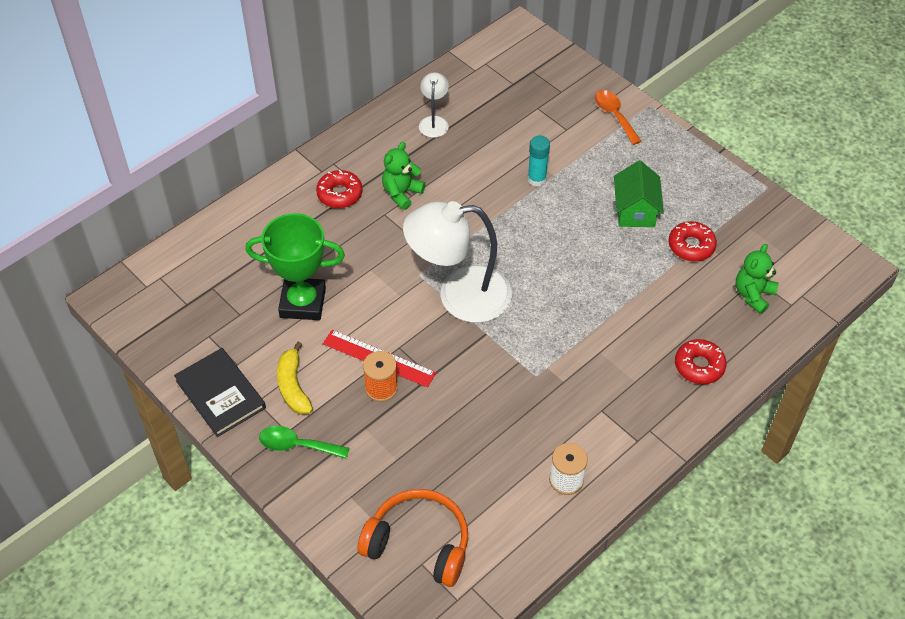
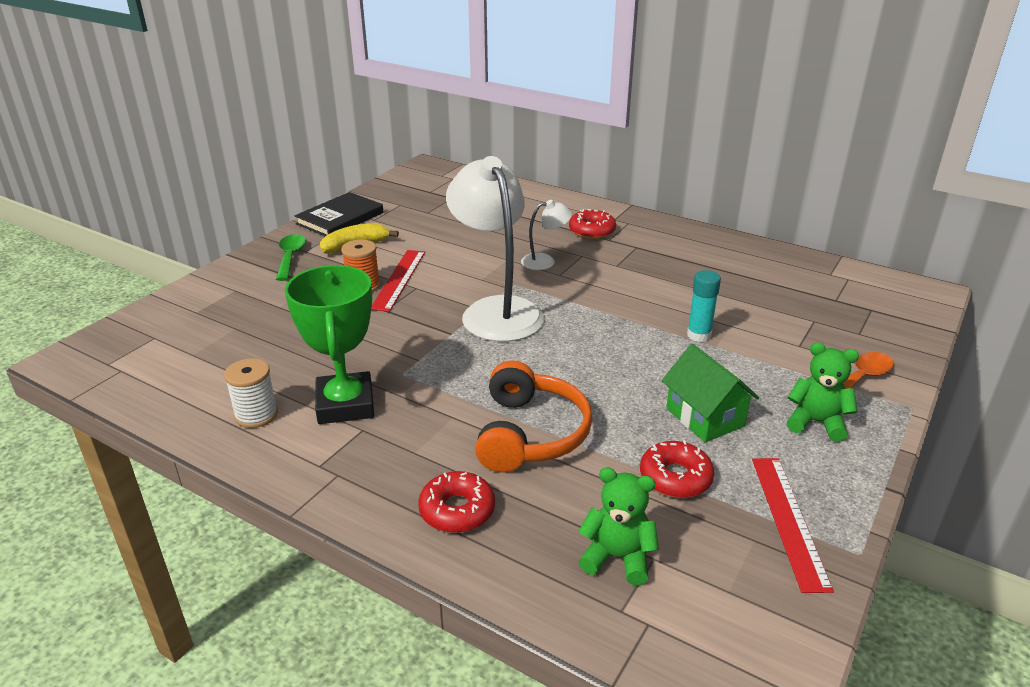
camera: 75 degrees right, 20 degrees down
(303, 303) = (451, 235): green trophy -> green trophy (345, 404)
(401, 193) = (616, 260): green teddy bear -> green teddy bear (816, 422)
(418, 544) = (177, 332): orange headphones -> orange headphones (530, 434)
(434, 122) = (729, 262): white lamp -> white lamp (545, 261)
(635, 210) = (705, 417): green house -> green house turned 75 degrees clockwise
(737, 206) = (789, 520): none -> red ruler

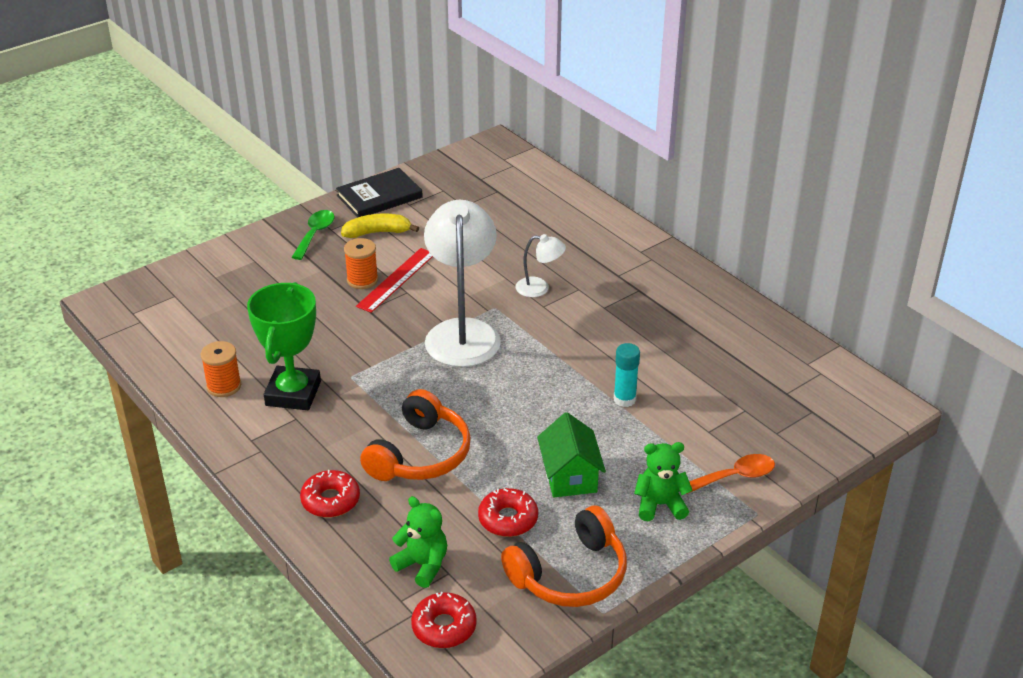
camera: 20 degrees right, 5 degrees up
(256, 415) = (224, 386): white spool -> orange spool
(592, 231) = (608, 262): red donut -> red donut (444, 627)
(789, 520) = (570, 574): red ruler -> orange headphones
(816, 422) = (660, 505): green teddy bear -> green teddy bear turned 45 degrees counterclockwise

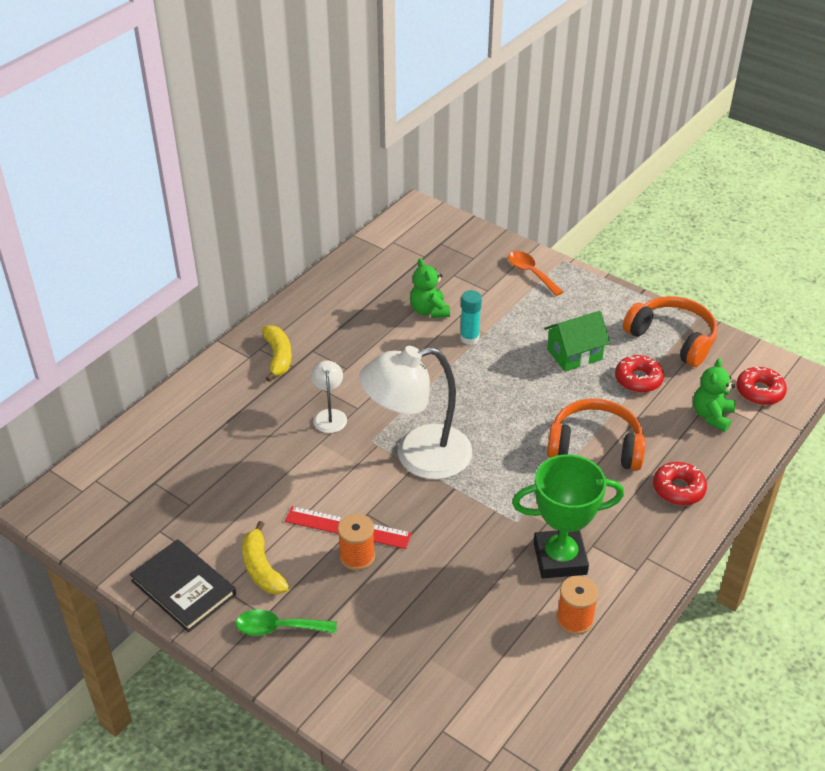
camera: 105 degrees left, 5 degrees up
(634, 268) = (278, 357): none -> yellow banana
(660, 505) = (579, 305): green teddy bear -> green teddy bear (429, 311)

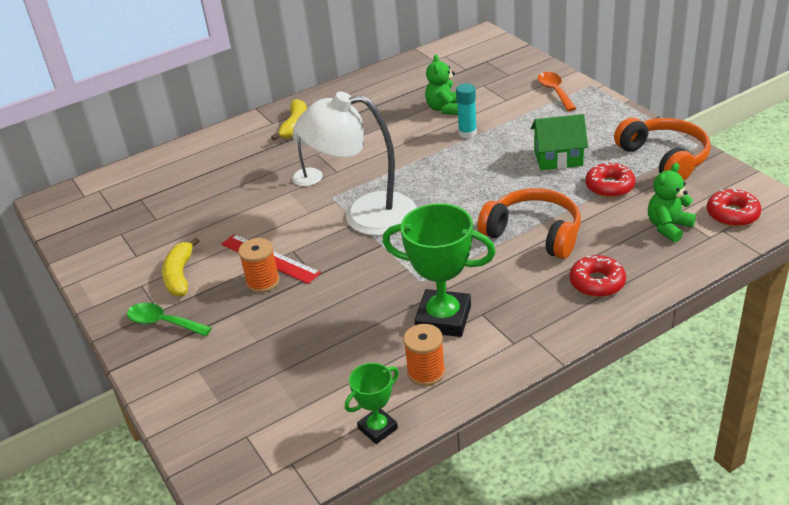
camera: 25 degrees right, 5 degrees down
(184, 587) = (110, 277): black book -> none
(562, 689) = (377, 428): none -> green trophy

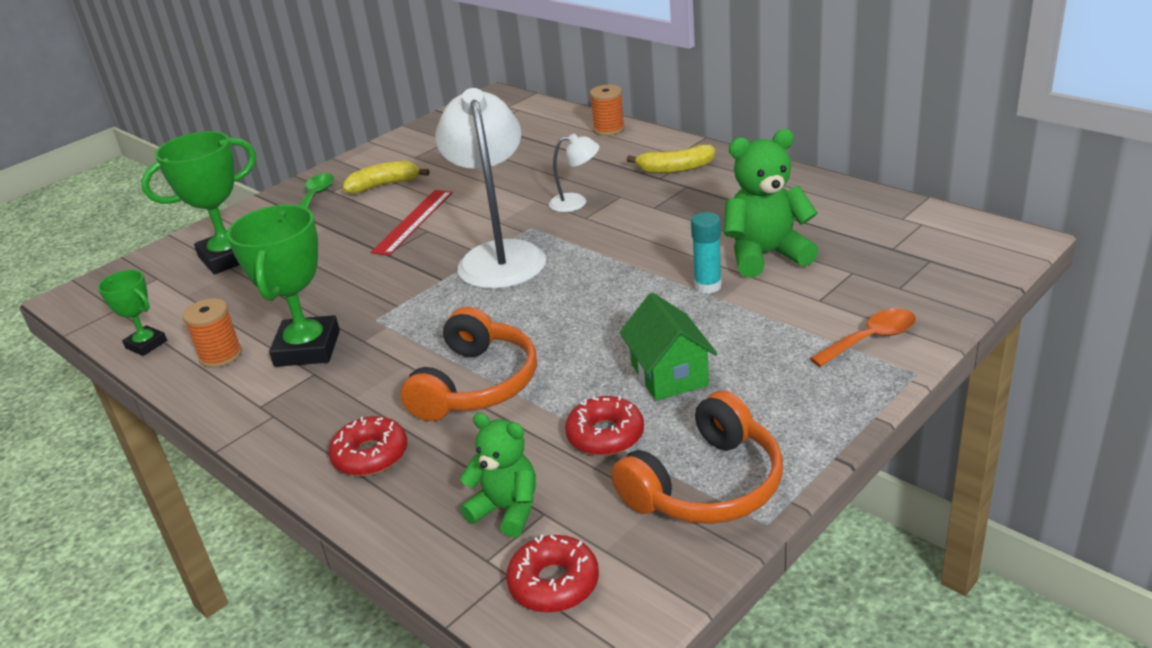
camera: 75 degrees right, 5 degrees down
(243, 380) = (229, 257): none -> green trophy
(263, 282) = (374, 228): orange spool -> orange spool (609, 129)
(444, 109) = (766, 255): green teddy bear -> green teddy bear, size x1.53

